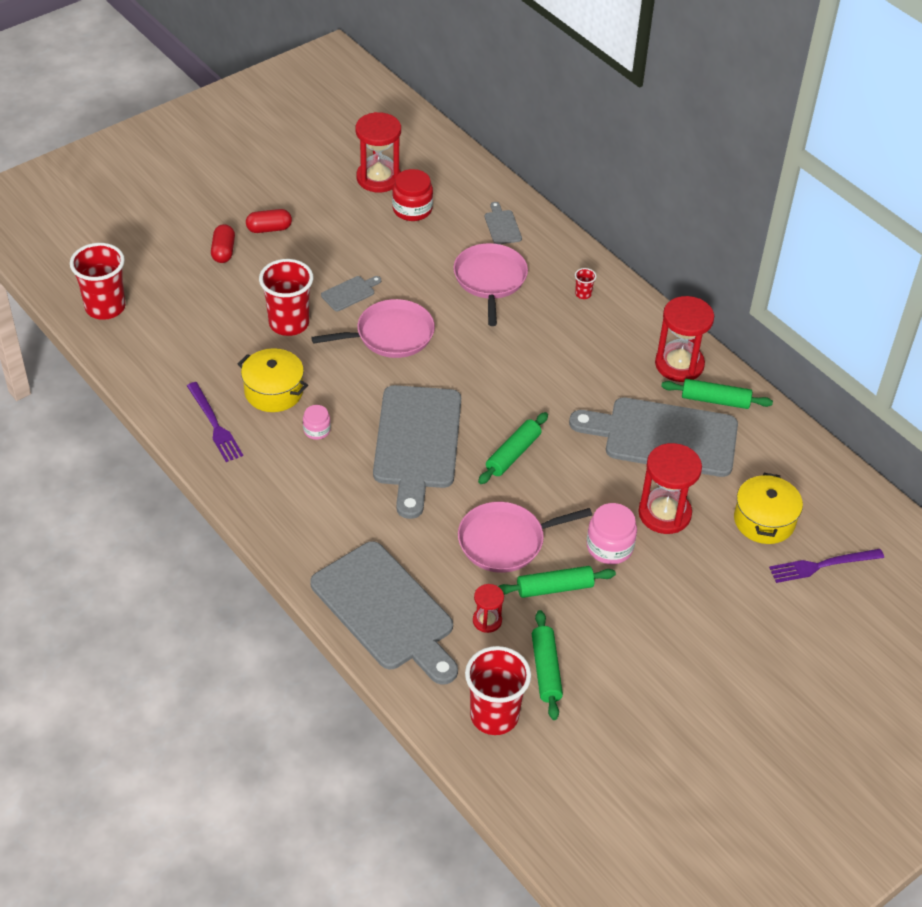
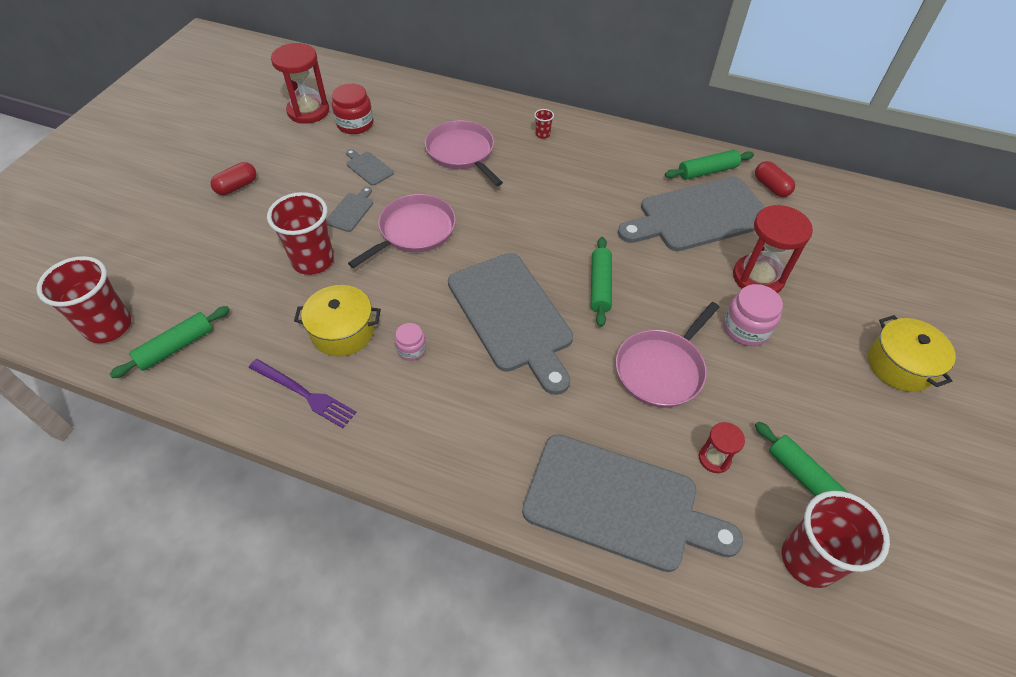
camera: 30 degrees left, 5 degrees up
(223, 251) = (204, 223): red capsule -> red capsule (771, 187)
(502, 226) = (438, 109): grey cutting board -> grey cutting board (368, 167)
(555, 588) = (739, 391): green rolling pin -> green rolling pin (176, 347)
(679, 364) = (658, 156): red hourglass -> none
(764, 520) = (829, 246): yellow pot -> yellow pot (900, 365)
(822, 565) = (901, 261): purple fork -> none

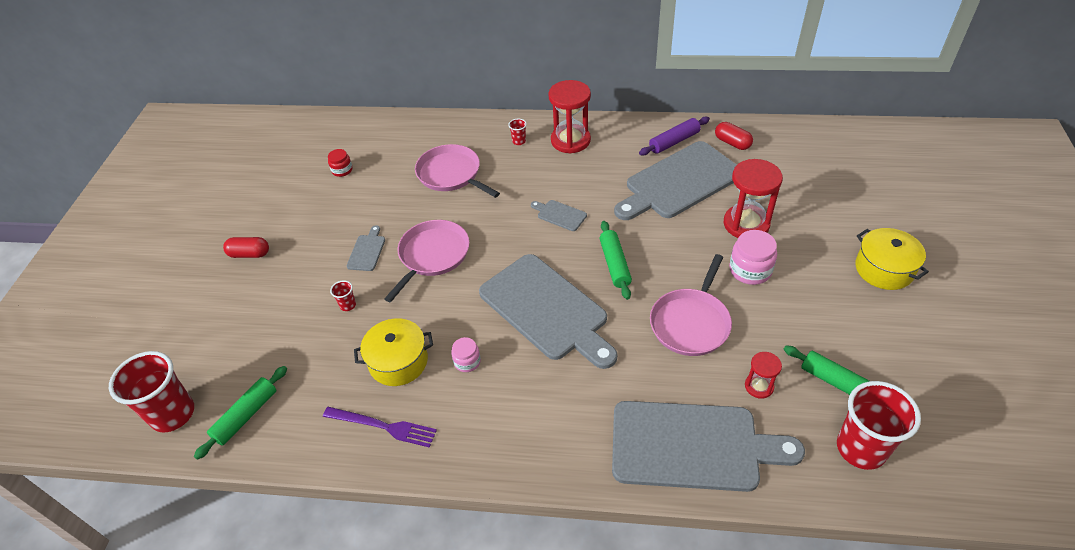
camera: 10 degrees left, 5 degrees down
(237, 186) = (249, 254): red capsule -> red capsule turned 60 degrees clockwise
(308, 111) = (293, 168): red hourglass -> red hourglass (570, 140)
(313, 261) = (348, 305): red cup -> red cup, size x0.42
(355, 124) = (342, 170): red jar -> red jar, size x0.60
(368, 167) = (369, 207): grey cutting board -> grey cutting board (560, 215)
(707, 171) = (674, 141): green rolling pin -> purple rolling pin

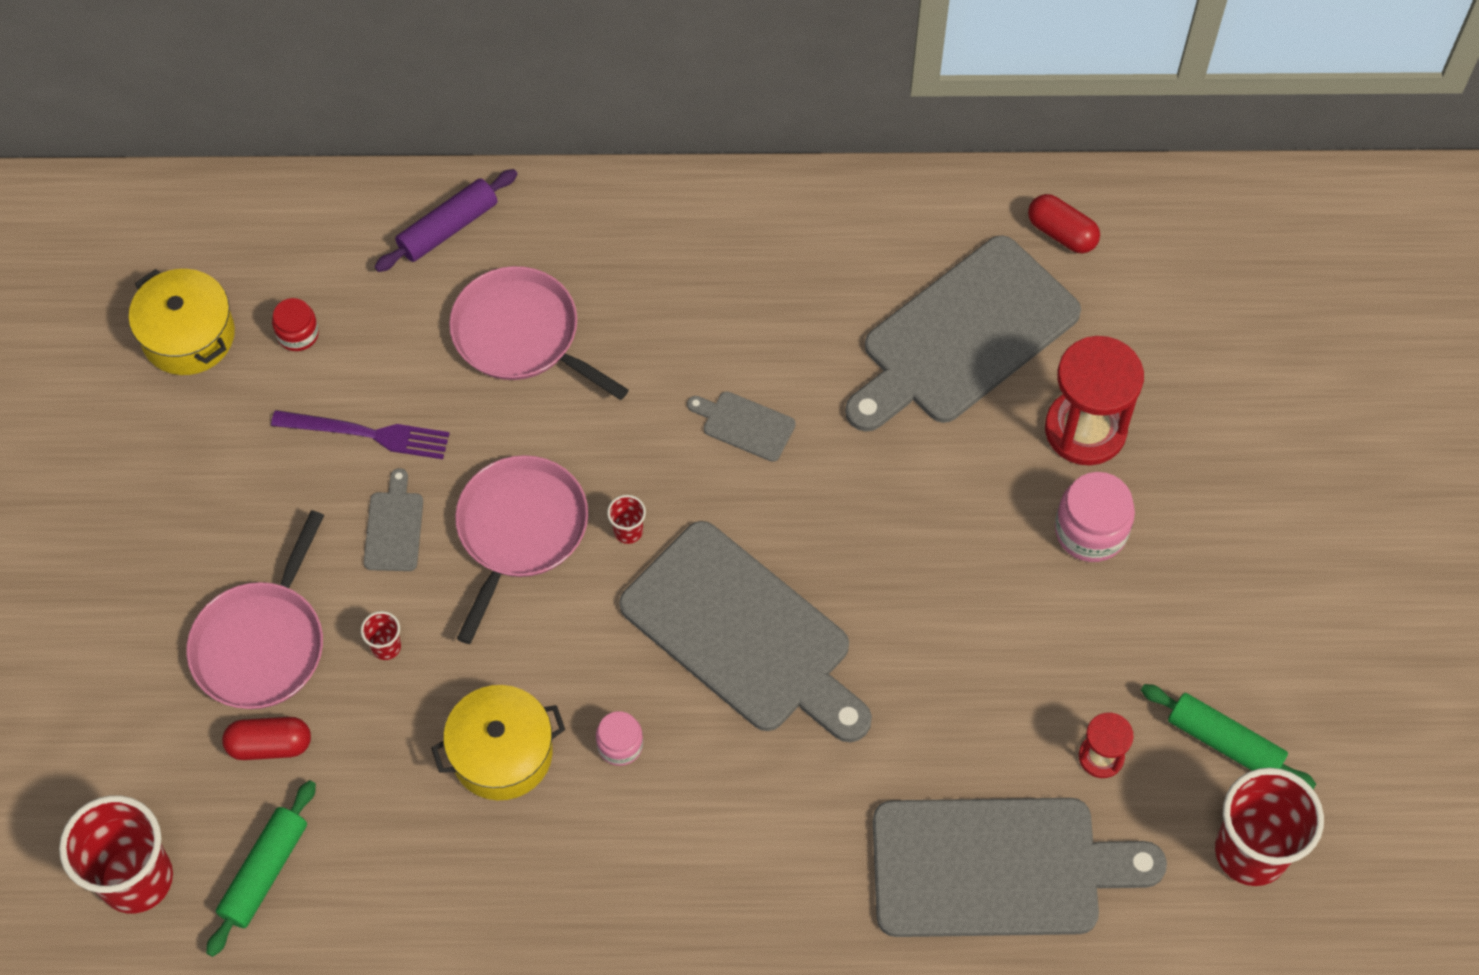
camera: 10 degrees left, 15 degrees up
(249, 254) = (169, 546): red capsule -> red capsule (270, 745)
(383, 426) = (501, 873): purple fork -> purple fork (367, 434)
(519, 141) = (644, 244): red cup -> red cup (628, 531)
(570, 140) = (747, 238): red hourglass -> none
(615, 264) = (854, 531): green rolling pin -> none
(674, 141) = (950, 234): purple rolling pin -> purple rolling pin (448, 228)
(691, 322) = (991, 644): pink pan -> pink pan (262, 644)
(884, 269) = (1316, 516): yellow pot -> yellow pot (188, 335)

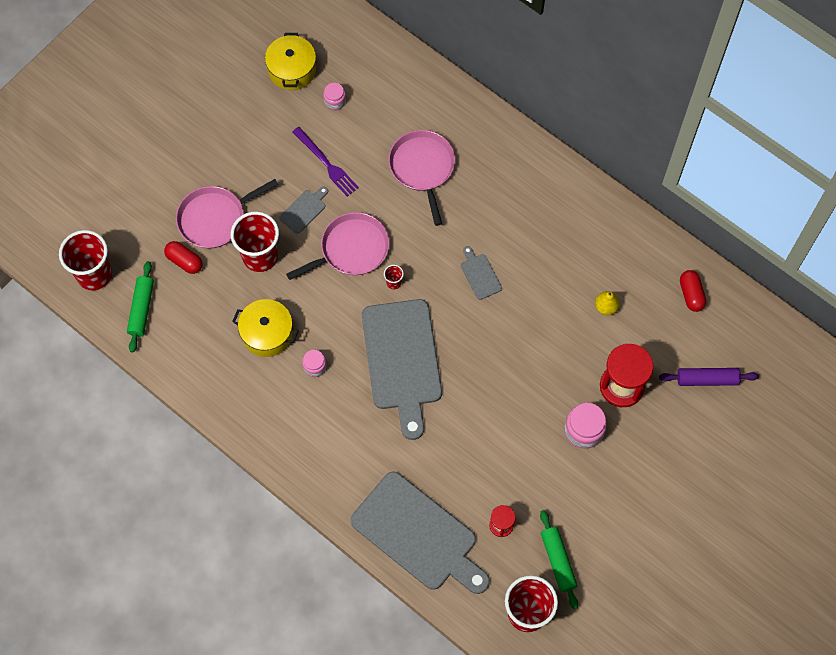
camera: 40 degrees right, 5 degrees up
(264, 872) = (141, 309): green rolling pin -> green rolling pin turned 60 degrees counterclockwise
(298, 334) = (335, 101): red jar -> pink jar
(386, 647) = (260, 256): red cup -> red cup, size x2.40
(448, 228) = (432, 100): purple rolling pin -> purple rolling pin (707, 379)
(963, 336) = (606, 307): grey cutting board -> yellow pear

